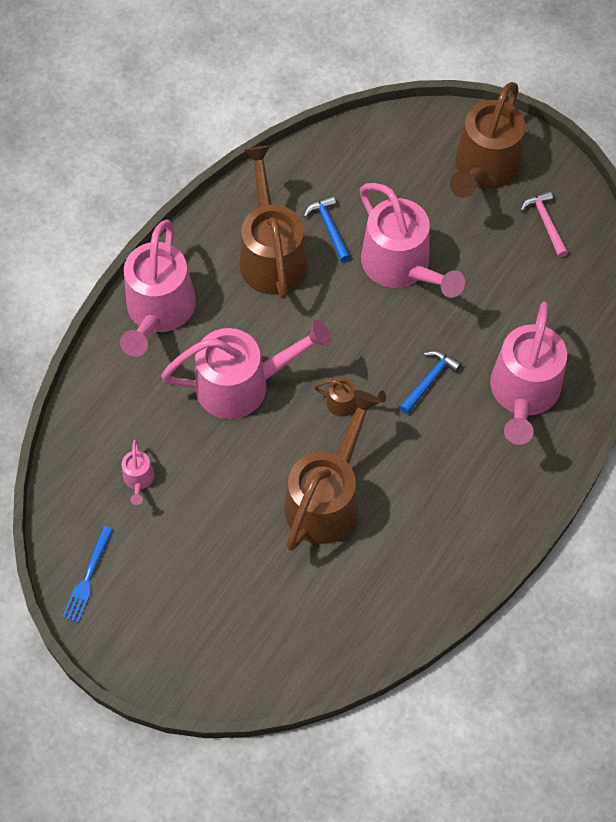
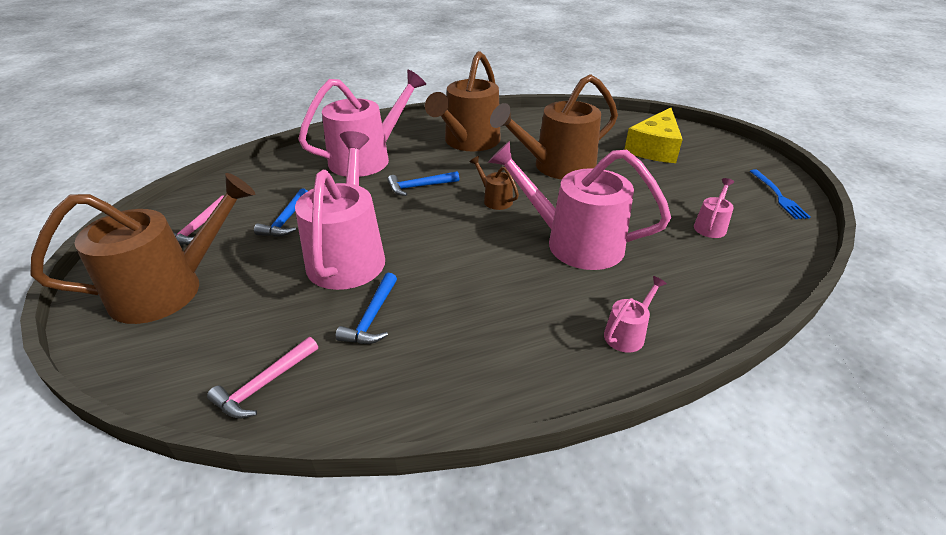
camera: 145 degrees left, 25 degrees down
(88, 577) = (778, 196): blue fork -> blue fork turned 120 degrees clockwise
(158, 312) = (627, 333): pink watering can -> pink watering can, size x0.43
(245, 609) = (654, 148): none -> yellow cheese
(271, 254) = (456, 324): brown watering can -> brown watering can (468, 142)
(343, 155) = (265, 384): none -> pink hammer
(491, 270) = (286, 220): none -> blue hammer

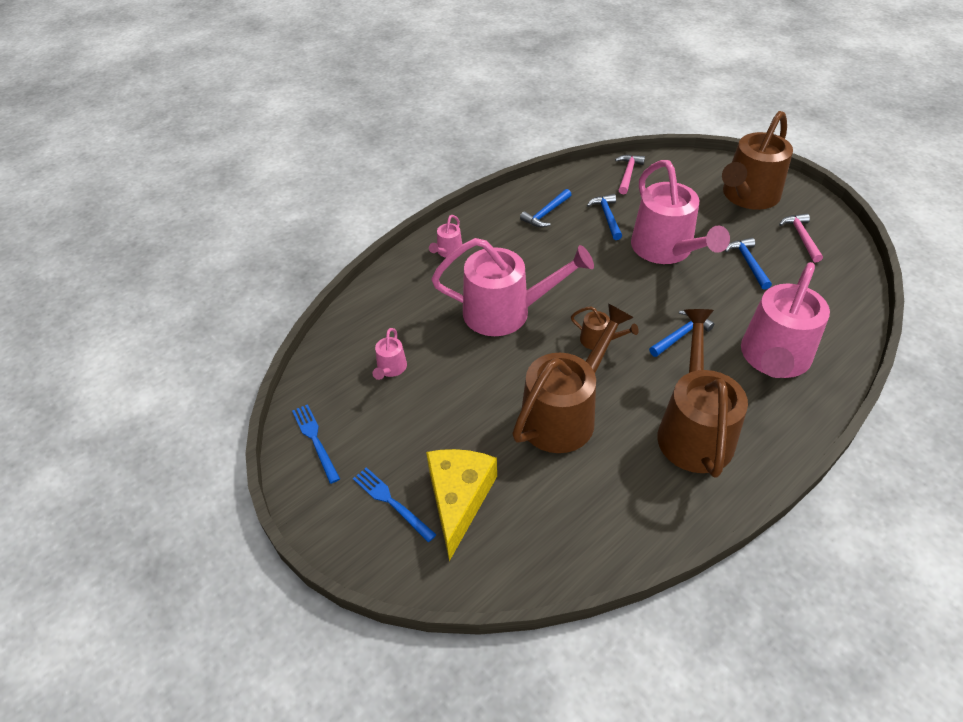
camera: 160 degrees right, 10 degrees up
(452, 351) = (546, 213): none -> blue hammer
(705, 155) = (391, 502): none -> blue fork

